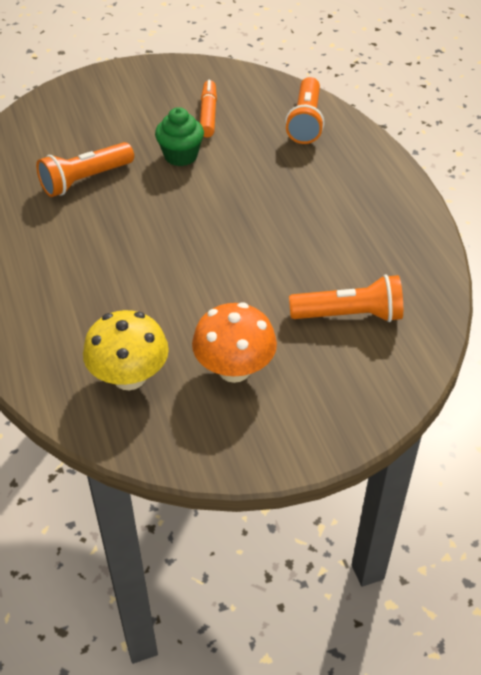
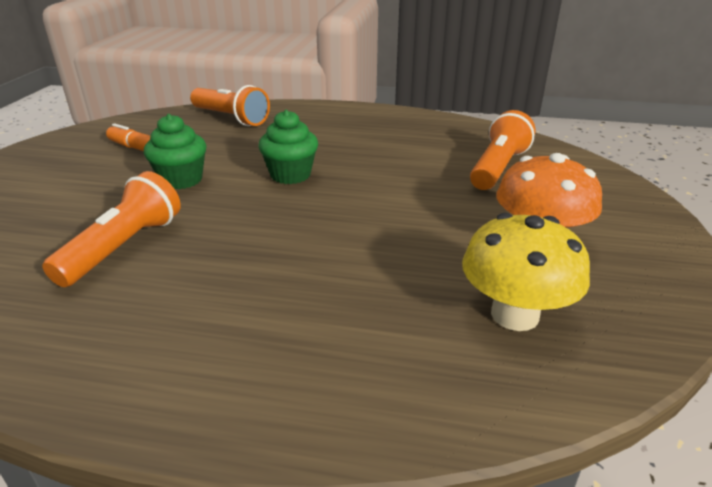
camera: 60 degrees left, 15 degrees down
(85, 180) = (123, 247): orange flashlight -> orange flashlight turned 150 degrees counterclockwise
(232, 202) = (290, 175): none -> green cupcake

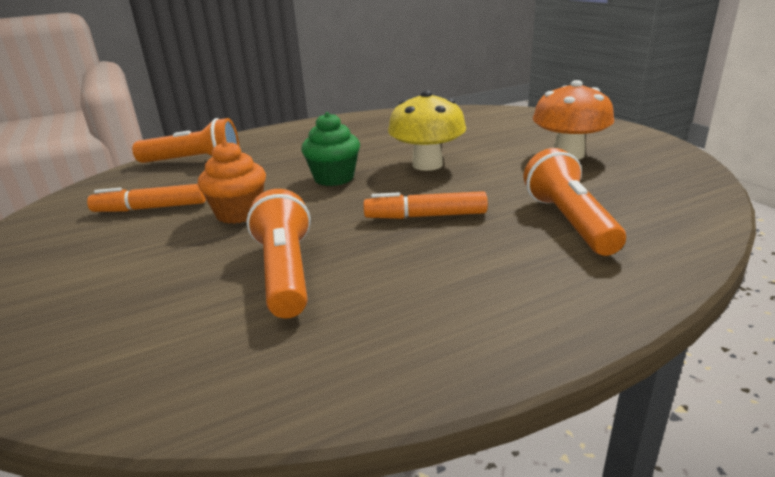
camera: 35 degrees left, 5 degrees down
(181, 180) = (239, 213): green cupcake -> orange cupcake
(289, 246) = (425, 216): none -> orange marker
(498, 168) = (473, 128): orange flashlight -> orange flashlight (569, 221)
(514, 315) = (625, 191): yellow mushroom -> yellow mushroom (427, 164)

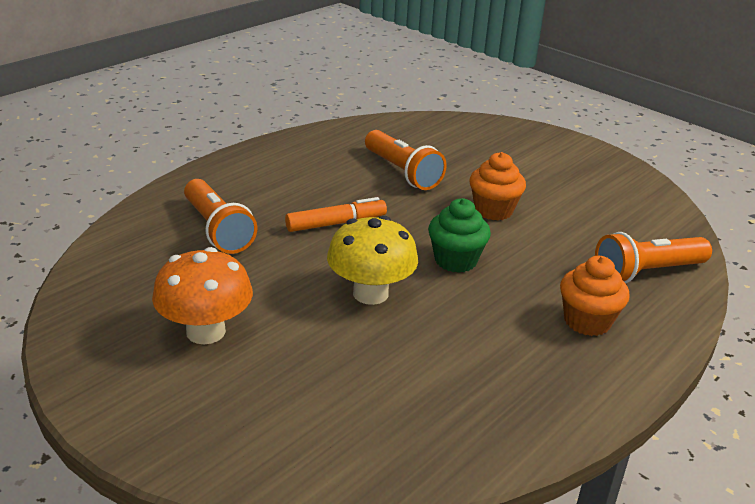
camera: 155 degrees right, 5 degrees up
(150, 208) = (576, 208): orange marker -> none
(286, 143) = (587, 321): none -> orange cupcake

